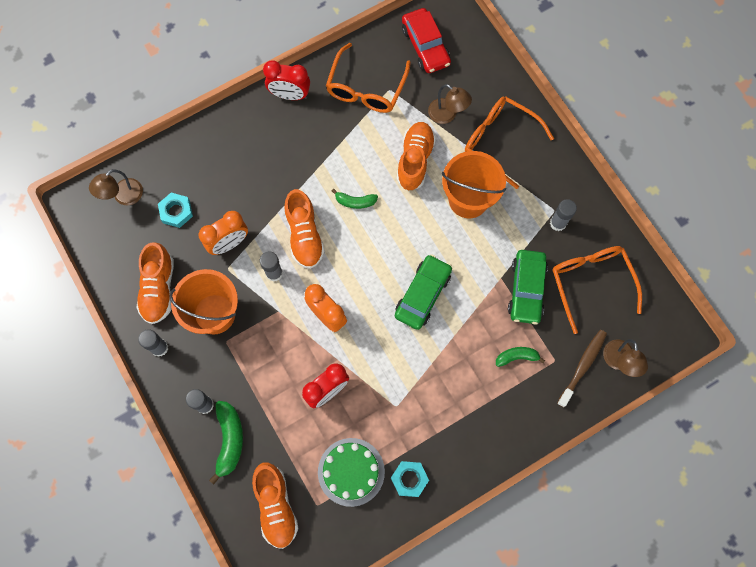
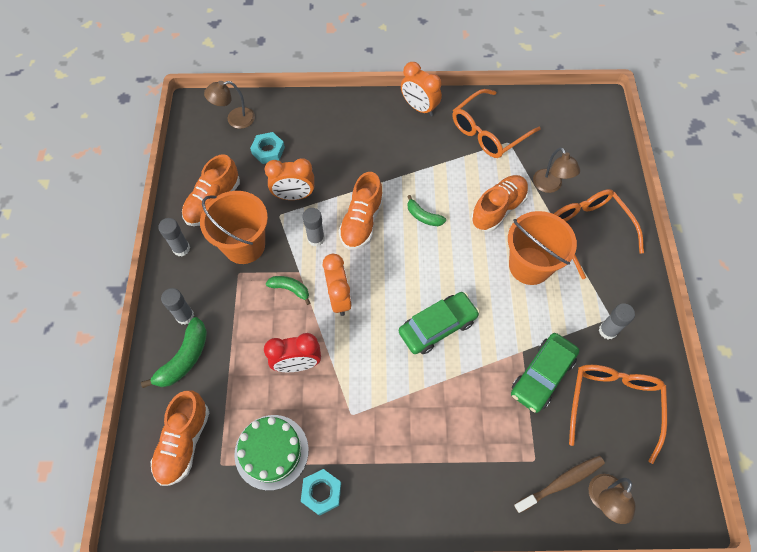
camera: 30 degrees right, 10 degrees down
(290, 95) = (419, 108): red clock -> orange clock
(425, 46) = (561, 123): red car -> none
(517, 357) = (497, 434): green banana -> green banana (290, 289)

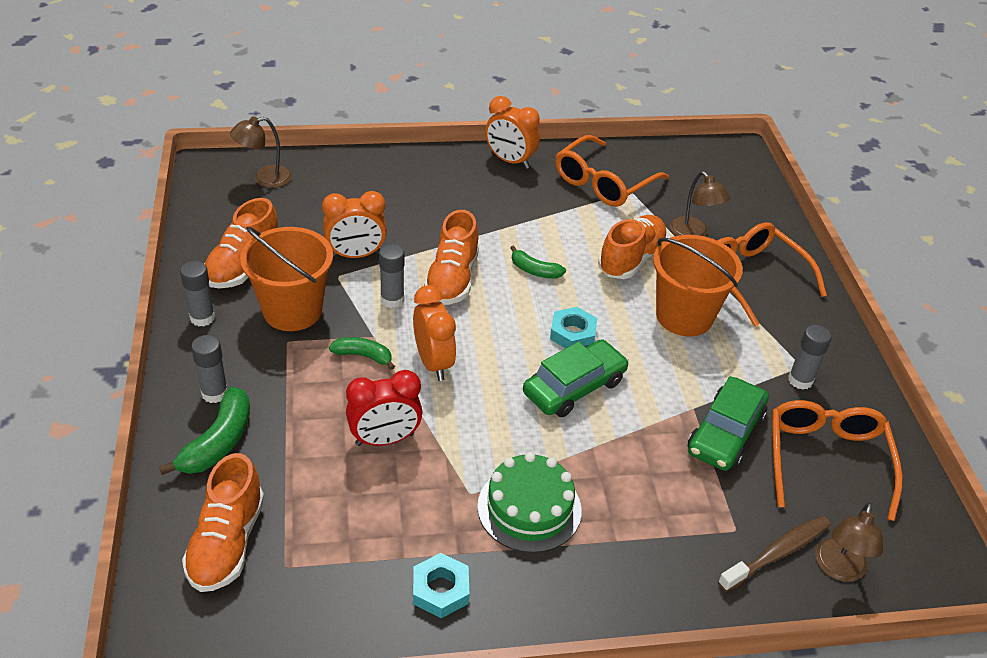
camera: 10 degrees left, 20 degrees down
(268, 150) = (314, 209): turquoise nut -> turquoise nut (572, 333)
(271, 451) = (360, 545): green cake -> green cake (529, 508)

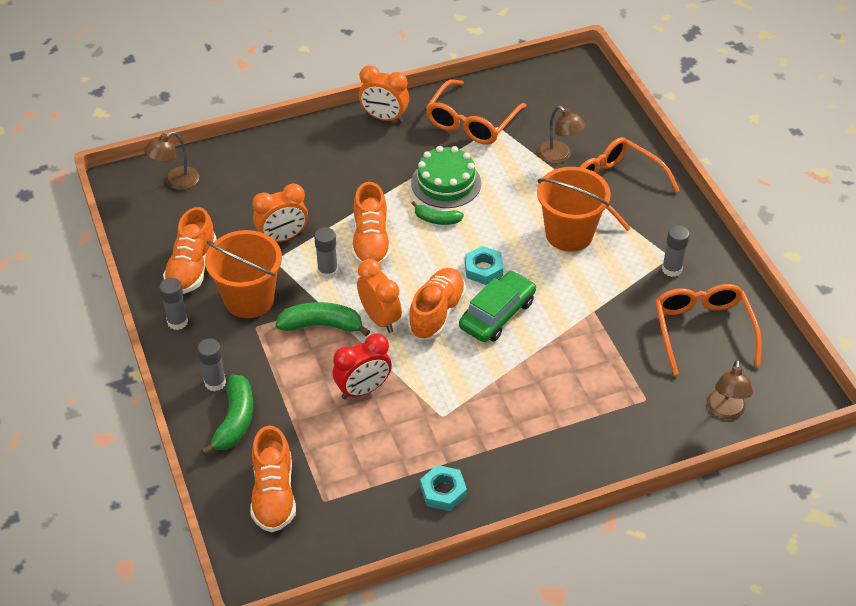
camera: 10 degrees left, 5 degrees up
(363, 356) = (322, 325): green banana -> green banana, size x1.61
(529, 508) = (490, 417): green cake -> green cake (446, 183)
(631, 259) = (514, 191): orange shoe -> orange shoe (437, 313)
(725, 433) = (623, 326): green car -> none
(777, 553) = (679, 409): brown toothbrush -> none

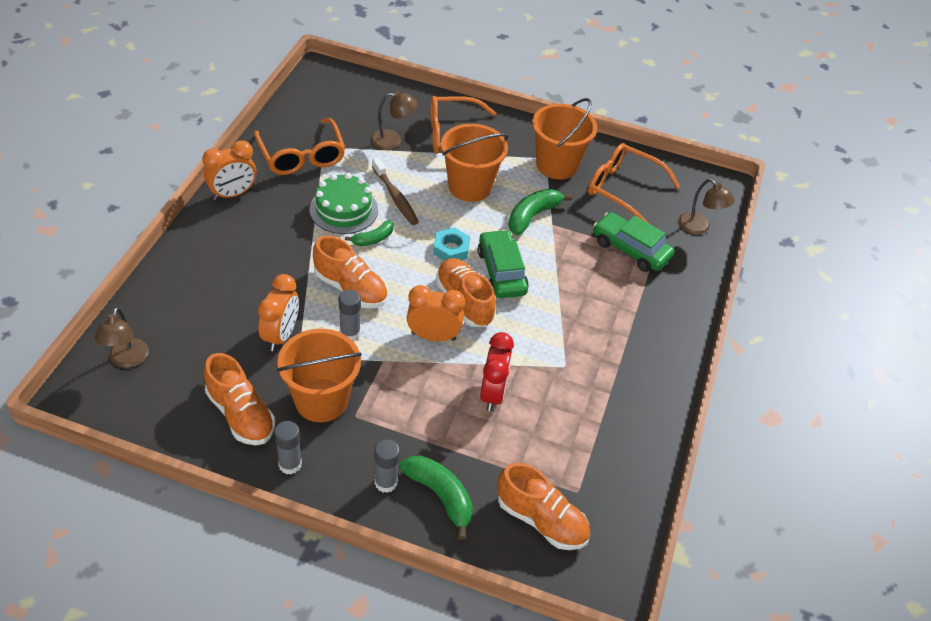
camera: 55 degrees left, 0 degrees up
(322, 325) = (401, 374): green banana -> green banana (532, 216)
(443, 491) = (634, 413): turquoise nut -> none
(497, 201) = (395, 197): none -> brown toothbrush
(632, 380) = (630, 249): none -> green car
(671, 269) = (557, 165): grey glue stick -> orange bucket

